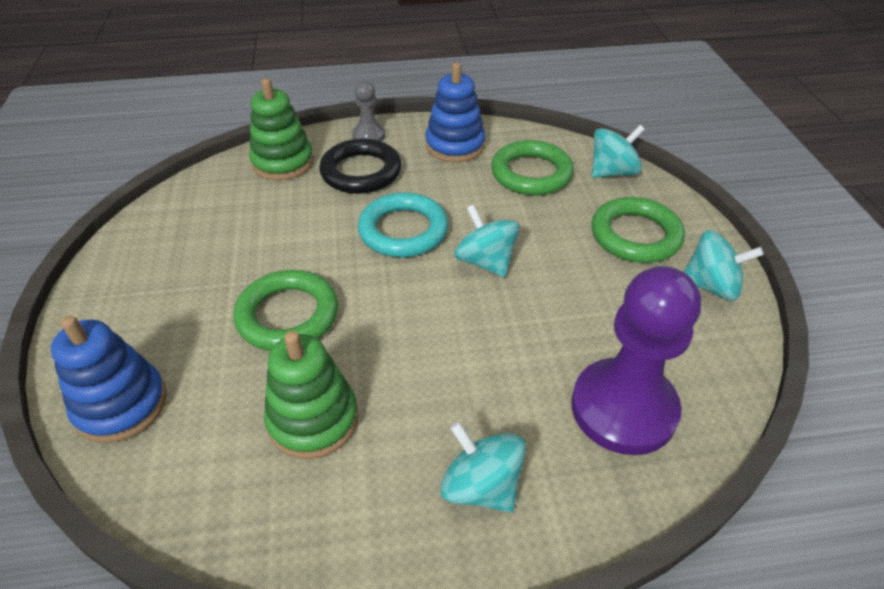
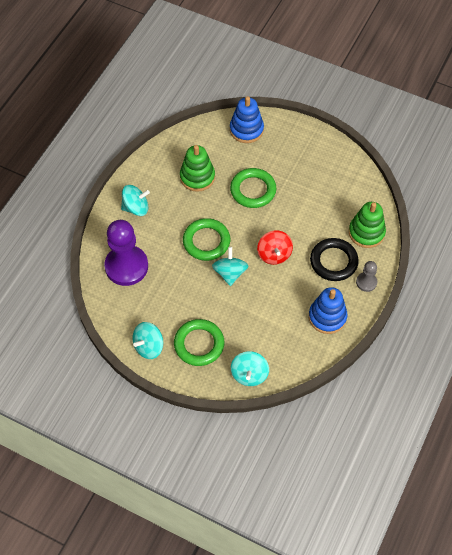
camera: 125 degrees right, 15 degrees up
(403, 230) = (274, 254): turquoise ring -> red spinning top
(485, 261) = (230, 273): turquoise spinning top -> turquoise spinning top turned 90 degrees counterclockwise
(531, 173) = (276, 335): green ring -> green ring (206, 241)

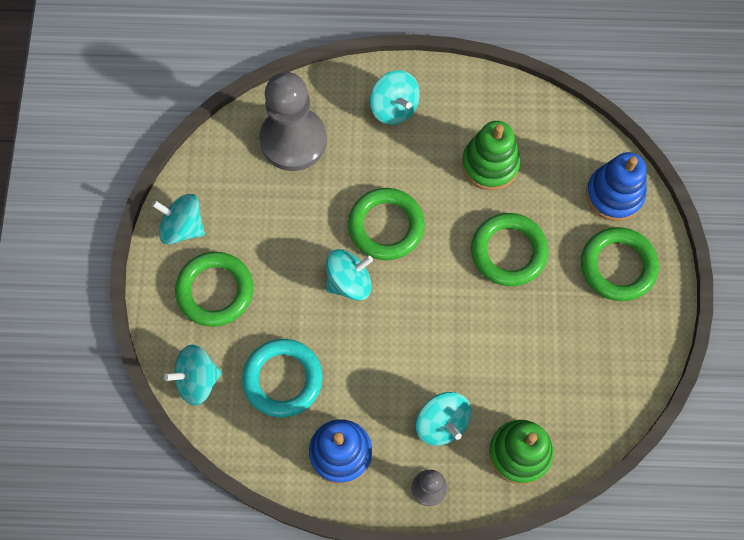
camera: 65 degrees right, 10 degrees up
(126, 266) = (293, 140): purple pawn -> grey pawn
(271, 329) = (283, 379): none -> turquoise ring
(274, 254) = (411, 330): red spinning top -> none
(287, 146) = (618, 266): none -> green ring
(333, 261) = (442, 423): black ring -> turquoise spinning top

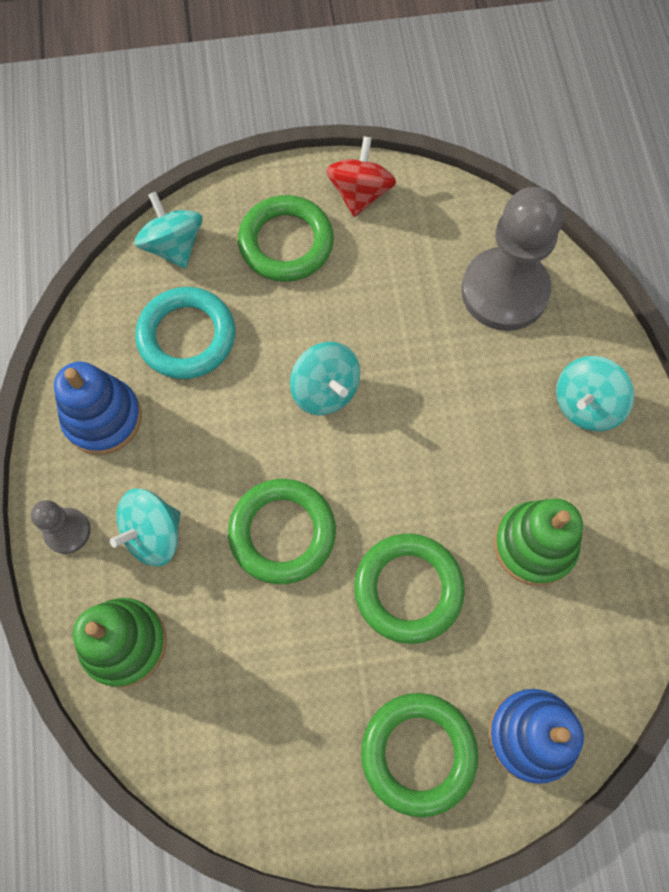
camera: 80 degrees right, 0 degrees up
(182, 227) = (360, 193): turquoise spinning top -> red spinning top
(386, 226) = (411, 422): green ring -> green ring (282, 533)

